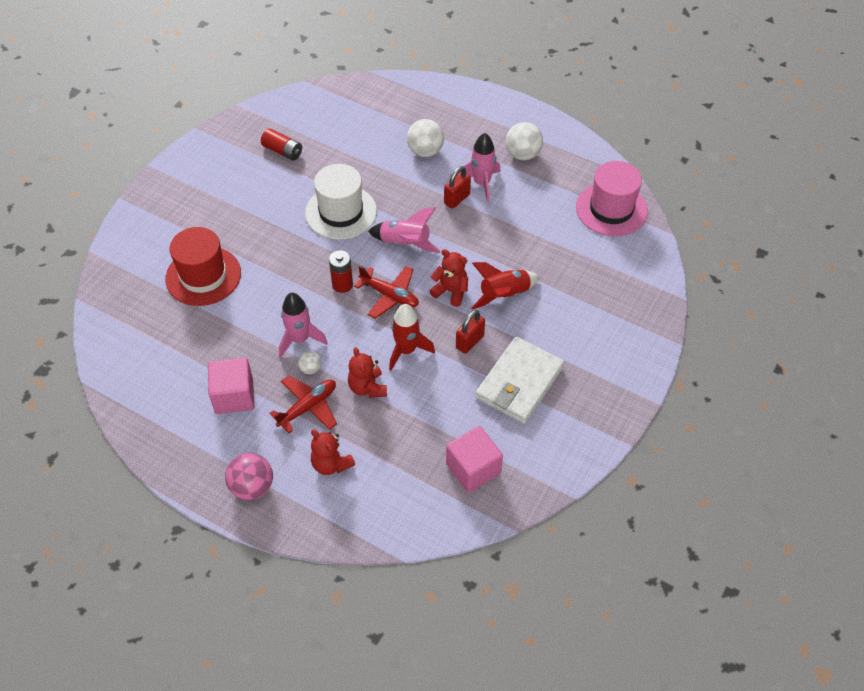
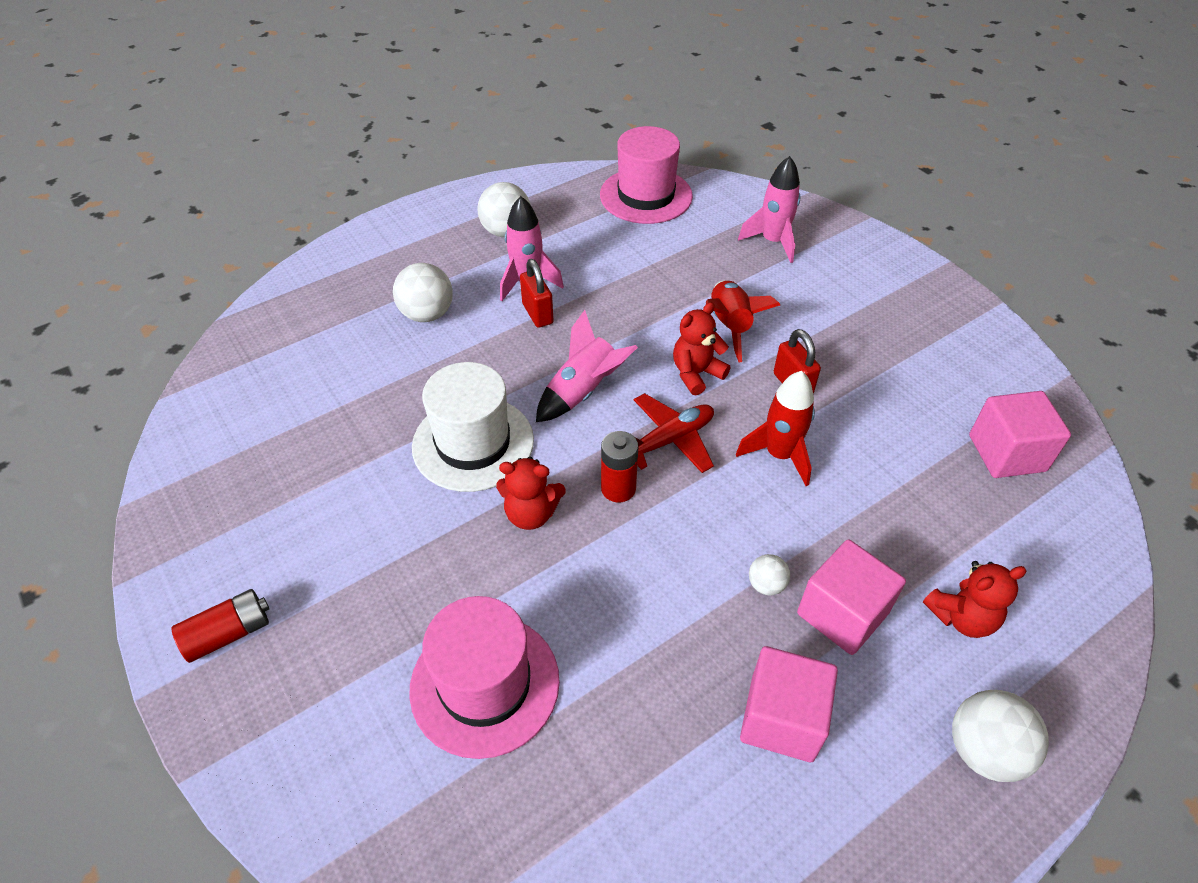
camera: 65 degrees left, 5 degrees down
(203, 276) = (485, 684): red hat -> pink hat
(252, 486) = (984, 750): pink ball -> white ball
(283, 151) = (287, 474): red battery -> red battery (229, 633)
(300, 339) = (700, 580): pink rocket -> pink rocket (773, 242)
(308, 407) = (842, 613): red plane -> pink cube
(367, 387) = (830, 523): red teddy bear -> red teddy bear (531, 514)
(519, 383) = (879, 361): white wallet -> none

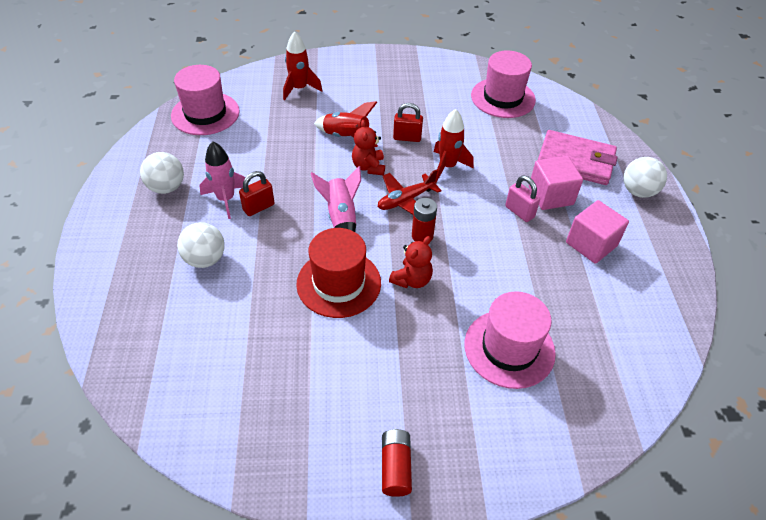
camera: 60 degrees left, 0 degrees up
(473, 443) = (339, 283): white hat -> red hat
(537, 314) = (258, 207): red padlock -> red padlock turned 45 degrees counterclockwise
(669, 440) = (406, 200): red plane -> red plane turned 120 degrees counterclockwise
(766, 585) = (519, 212): white ball -> pink padlock
(773, 242) = (299, 89): pink rocket -> red rocket
(962, 617) = (575, 161): red teddy bear -> pink wallet
(1007, 453) = (503, 98): pink cube -> pink hat

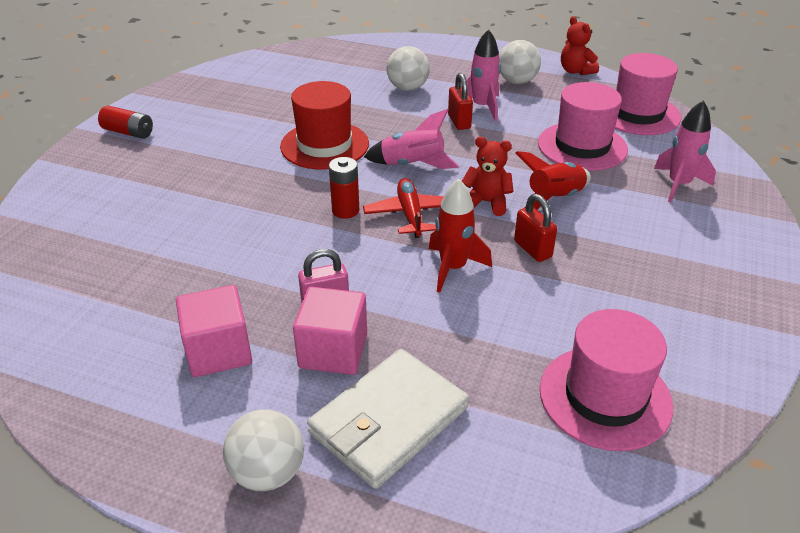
camera: 115 degrees right, 10 degrees down
(299, 89) = (678, 185): red rocket -> pink rocket
(407, 138) = (532, 249): red padlock -> red padlock turned 60 degrees counterclockwise
(412, 280) = (292, 187): red teddy bear -> red teddy bear (576, 71)
(509, 348) = (156, 221): pink hat -> pink hat (582, 146)
(575, 161) = (388, 421): pink wallet -> white wallet

